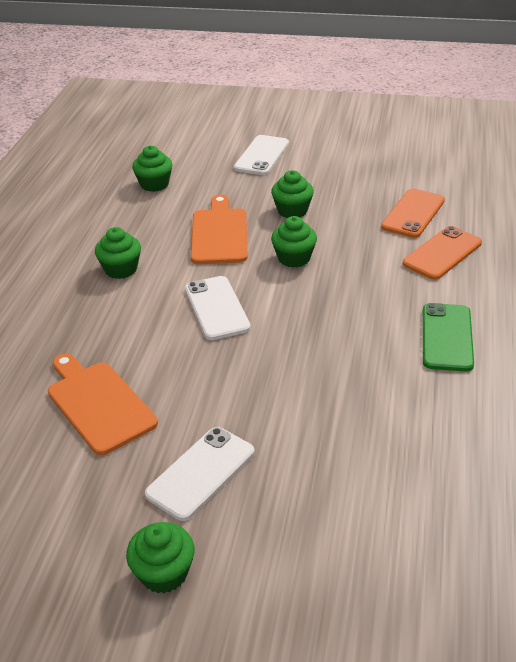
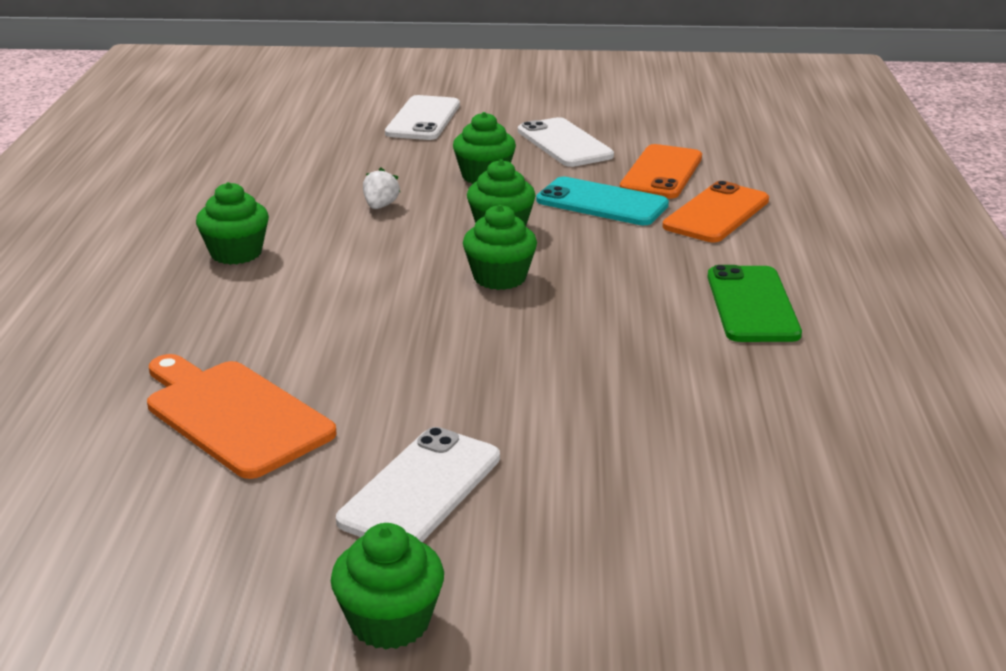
camera: 10 degrees left, 10 degrees down
(154, 184) = (268, 155): green cupcake -> green cupcake (500, 277)
(216, 308) = (397, 290): white phone -> white phone (564, 143)
(219, 234) = (380, 206): orange cutting board -> white strawberry
(366, 239) = (602, 203): none -> turquoise phone

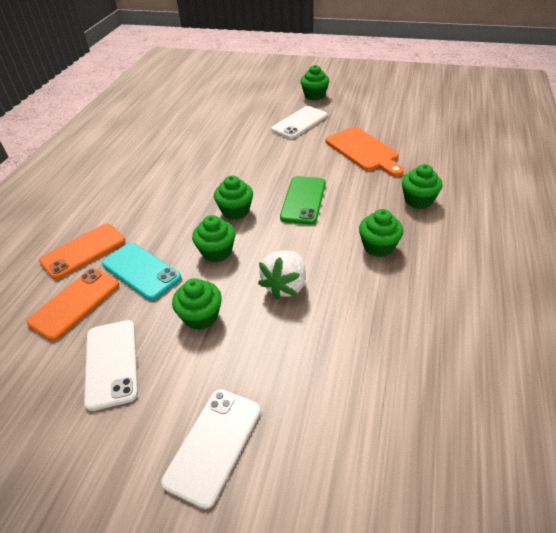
camera: 165 degrees left, 15 degrees up
(139, 320) = (418, 200): none -> green cupcake
(380, 206) = (285, 286): white strawberry -> white strawberry, size x1.79
(752, 305) = (131, 182): green phone -> green phone (303, 200)

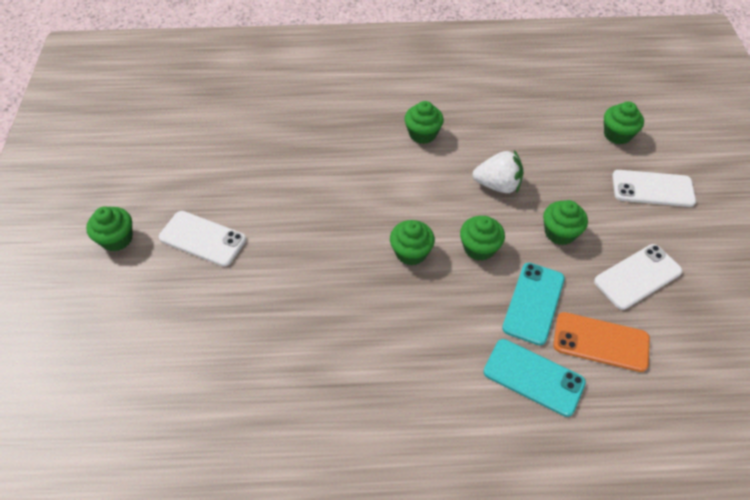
camera: 110 degrees left, 10 degrees up
(83, 251) = (533, 377): orange phone -> turquoise phone
(303, 200) = (373, 198): green phone -> none
(363, 150) = (263, 164): orange cutting board -> none
(418, 200) = (346, 115): green cupcake -> green cupcake (617, 134)

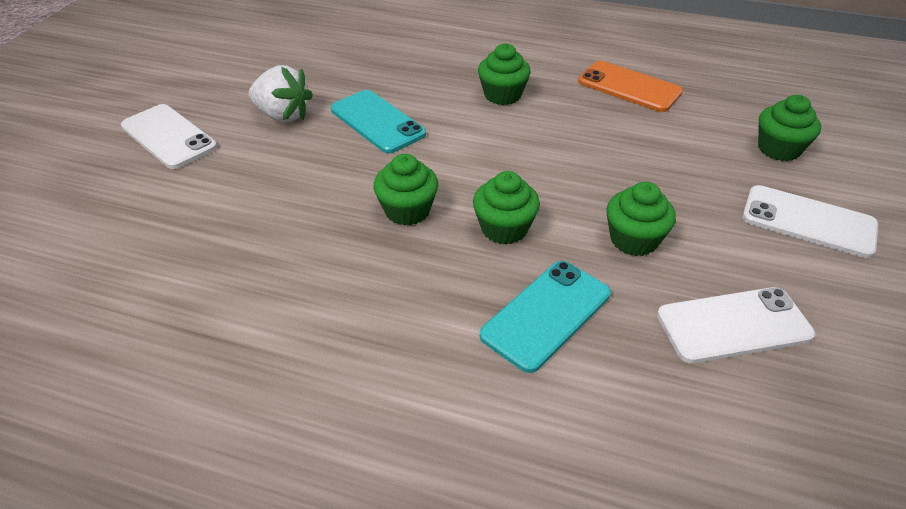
camera: 20 degrees right, 10 degrees down
(117, 239) = (79, 116): green cupcake -> none
(497, 185) = (571, 166): white strawberry -> white strawberry (283, 115)
(533, 377) = (491, 413): turquoise phone -> turquoise phone (377, 122)
(600, 342) = (628, 397): orange phone -> orange phone (629, 87)

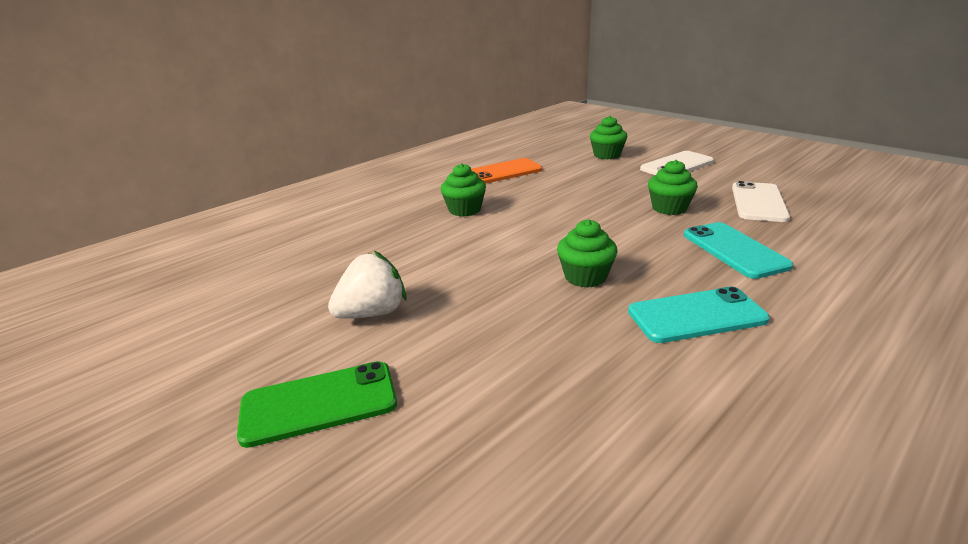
camera: 60 degrees left, 15 degrees down
(169, 137) = (319, 403): white phone -> green phone
(377, 122) = (443, 265): turquoise phone -> turquoise phone (696, 315)
(504, 228) = (633, 244): green cupcake -> none

